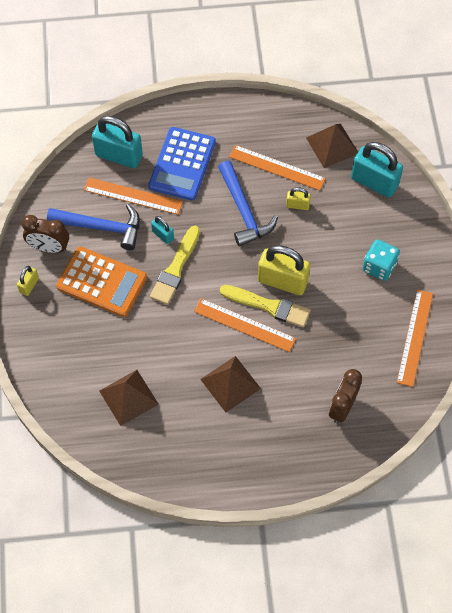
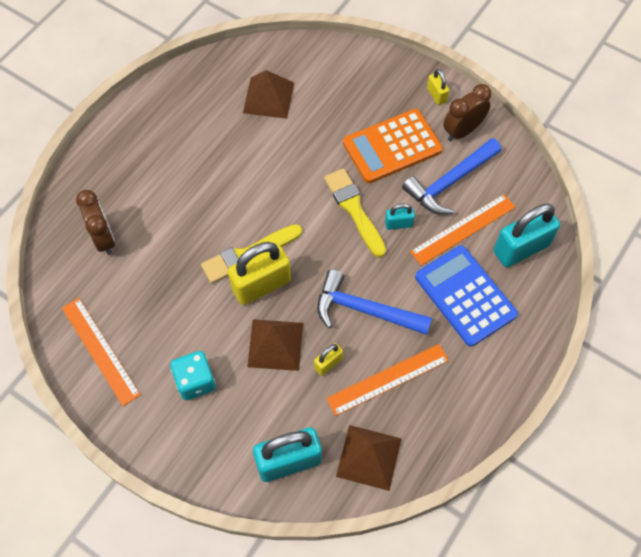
camera: 130 degrees right, 0 degrees up
(230, 384) = (208, 173): brown pyramid -> brown pyramid (275, 344)
(244, 325) = (249, 222): orange ruler -> none

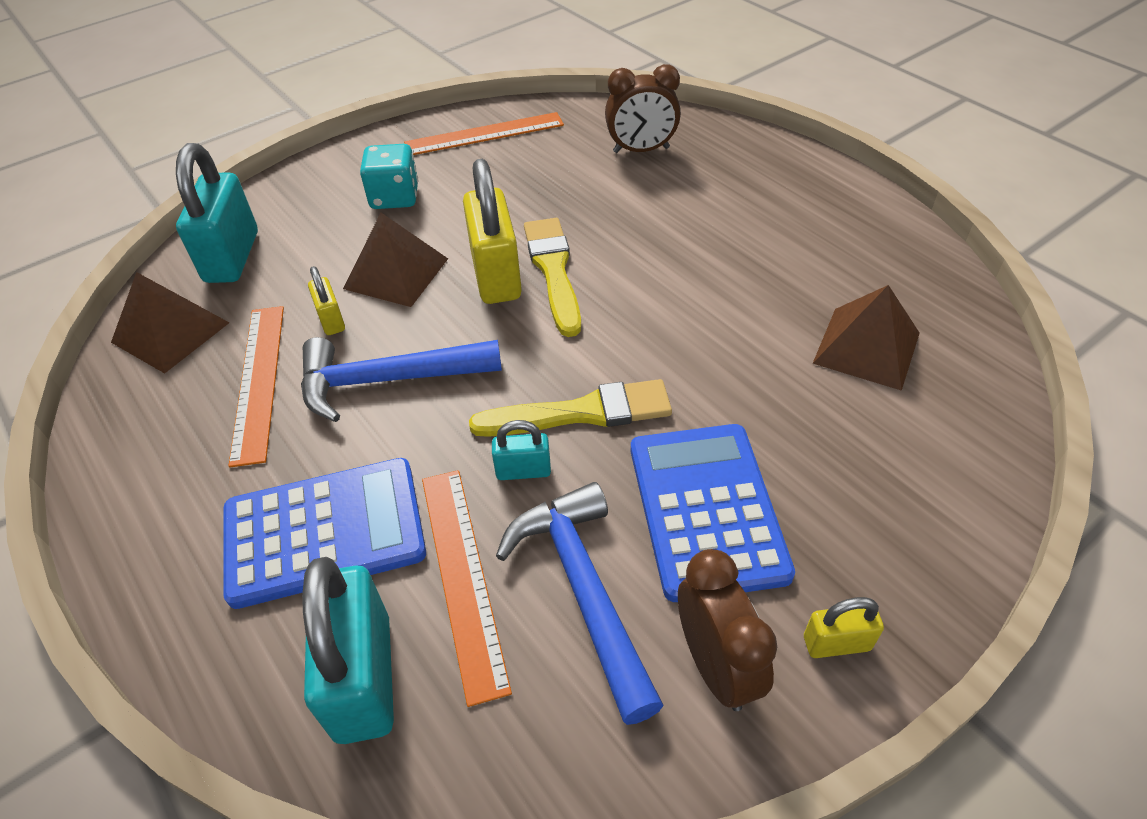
camera: 110 degrees right, 15 degrees down
(364, 310) = (387, 380): blue hammer -> blue hammer turned 135 degrees counterclockwise
(392, 147) = (706, 509): orange calculator -> blue calculator
(398, 224) = (523, 470): turquoise padlock -> turquoise padlock turned 75 degrees clockwise

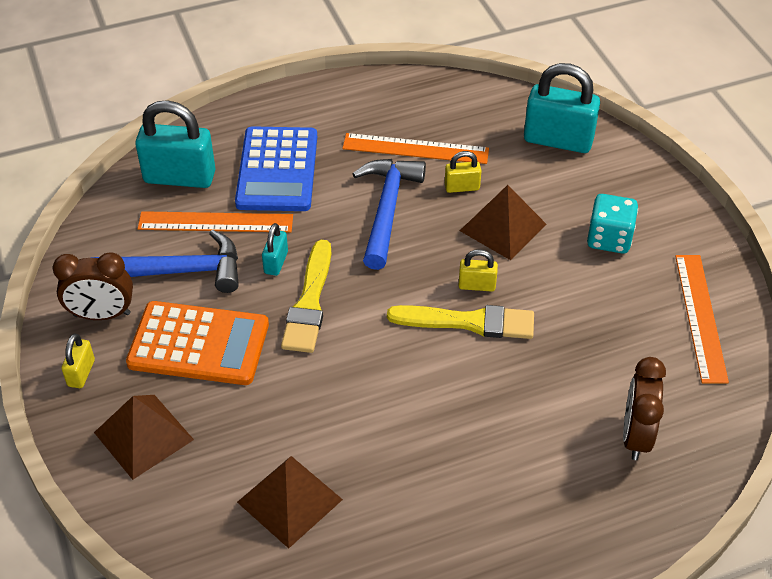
camera: 105 degrees right, 0 degrees up
(170, 332) = (483, 109): brown pyramid -> brown pyramid (144, 436)
(496, 275) = (477, 285): yellow padlock -> yellow padlock, size x0.49
(706, 509) = (199, 344): blue calculator -> orange calculator

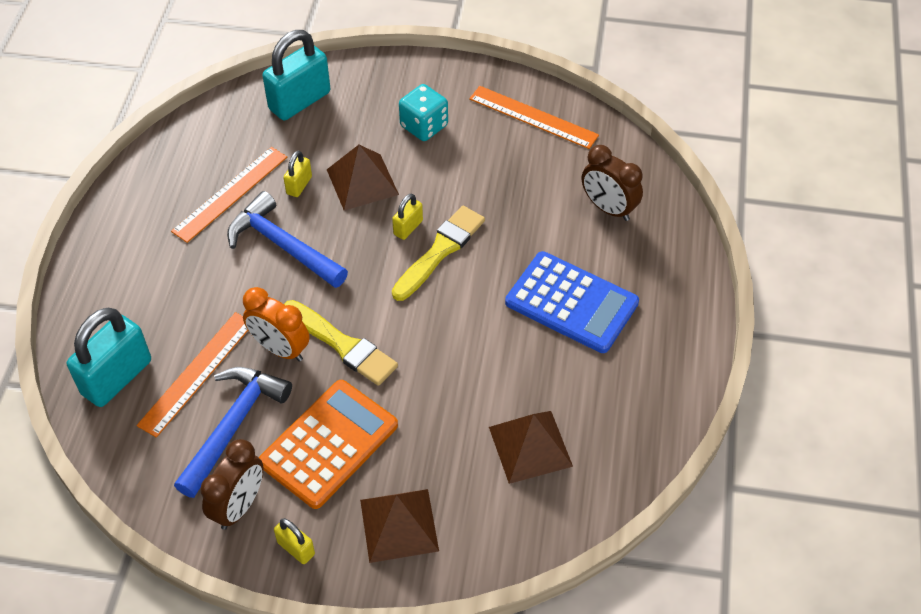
camera: 60 degrees left, 5 degrees up
(276, 262) = (280, 349): turquoise padlock -> orange clock
(277, 170) = (172, 300): blue calculator -> blue calculator (571, 303)

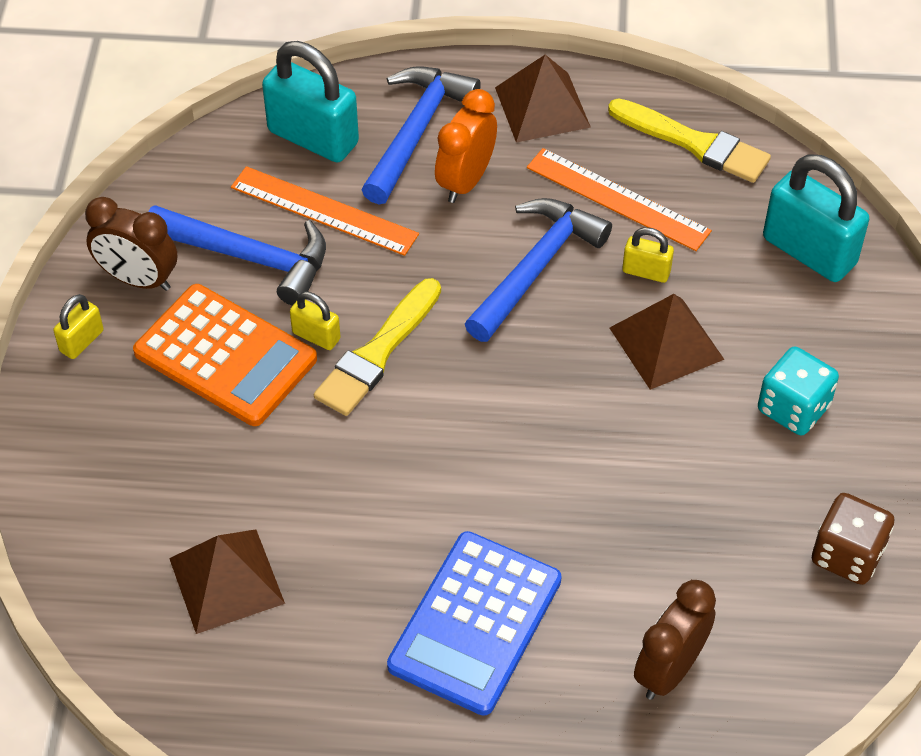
camera: 85 degrees right, 0 degrees up
(130, 308) = (417, 131): none -> blue hammer
(280, 349) = (366, 288): orange clock -> orange clock (465, 181)
(399, 525) = (110, 441): brown pyramid -> brown pyramid (542, 107)
(408, 227) = (589, 406): yellow padlock -> yellow padlock (316, 336)
(440, 251) = (551, 449): yellow brush -> yellow brush (694, 143)
(533, 117) = (847, 555): orange ruler -> brown dice

